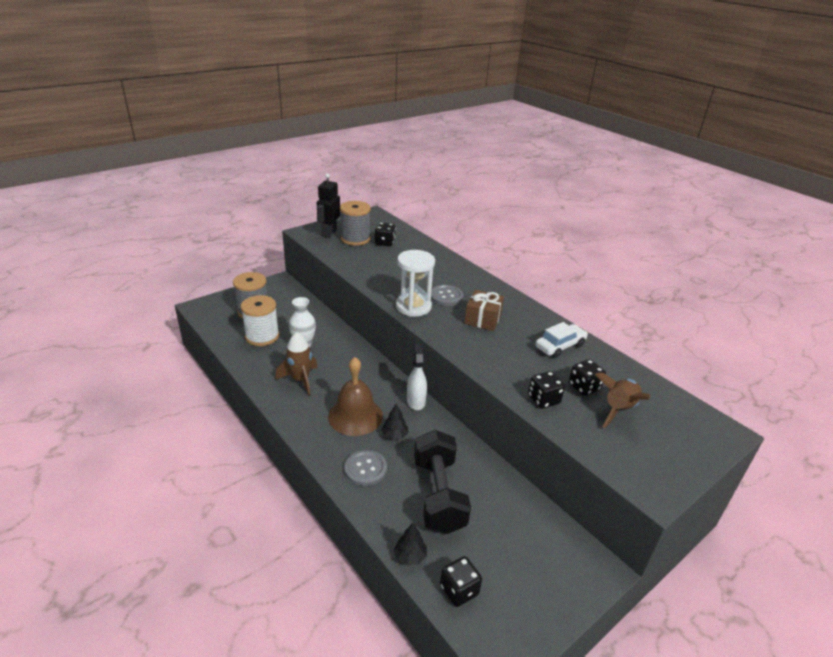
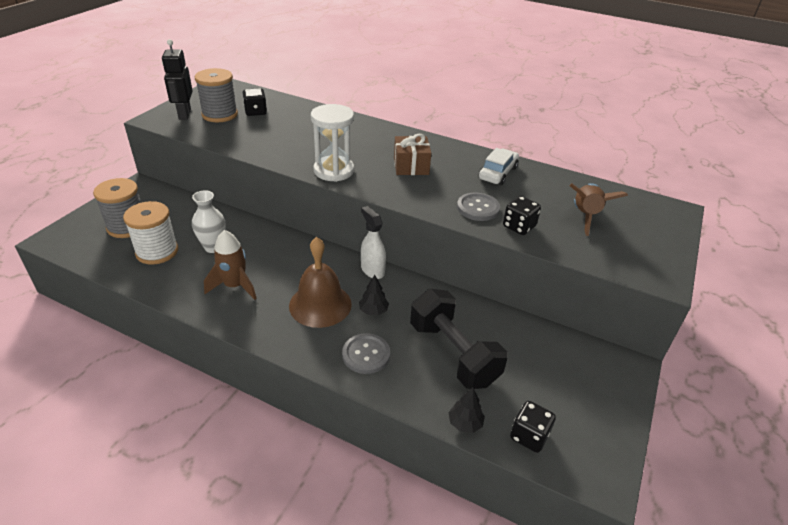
camera: 25 degrees left, 5 degrees up
(446, 296) = (359, 152): grey button -> grey button (478, 208)
(584, 387) = (544, 205): black dice -> none

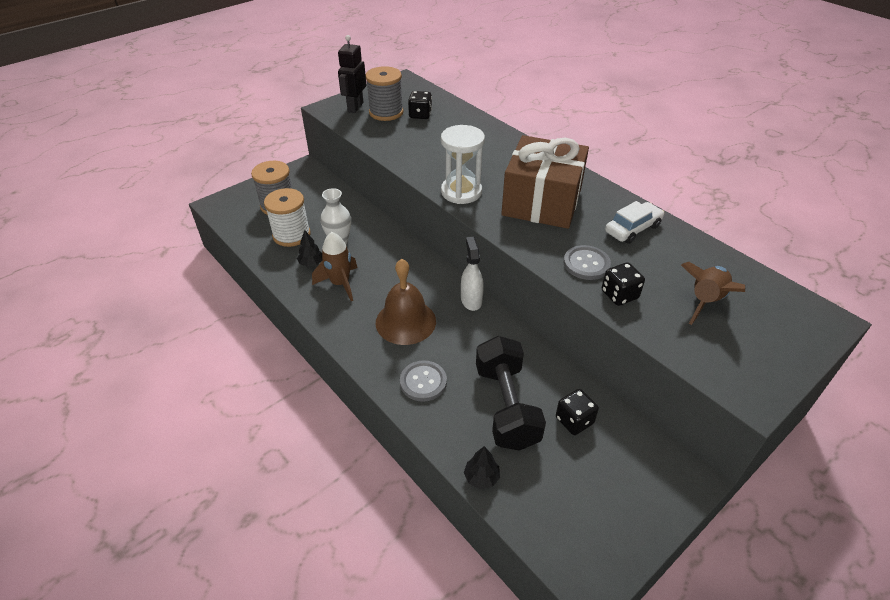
camera: 25 degrees right, 5 degrees up
(373, 311) = (451, 341): black tree -> black tree (311, 263)
(411, 166) = (542, 202): brown gift -> brown gift, size x1.94
(529, 436) = (538, 511): black dice -> black dice (574, 420)

